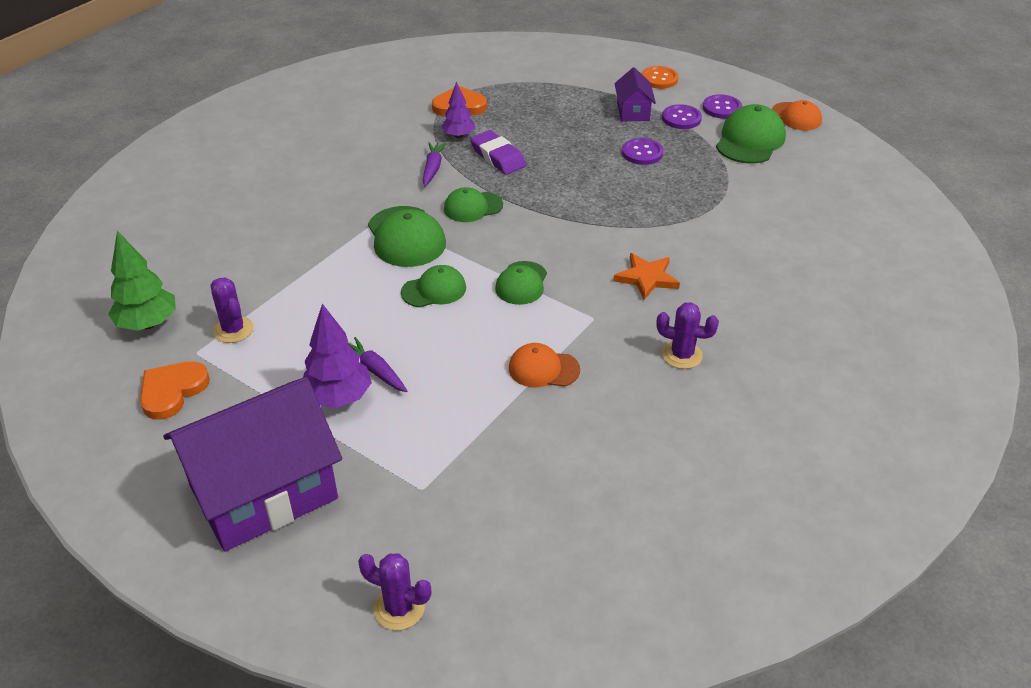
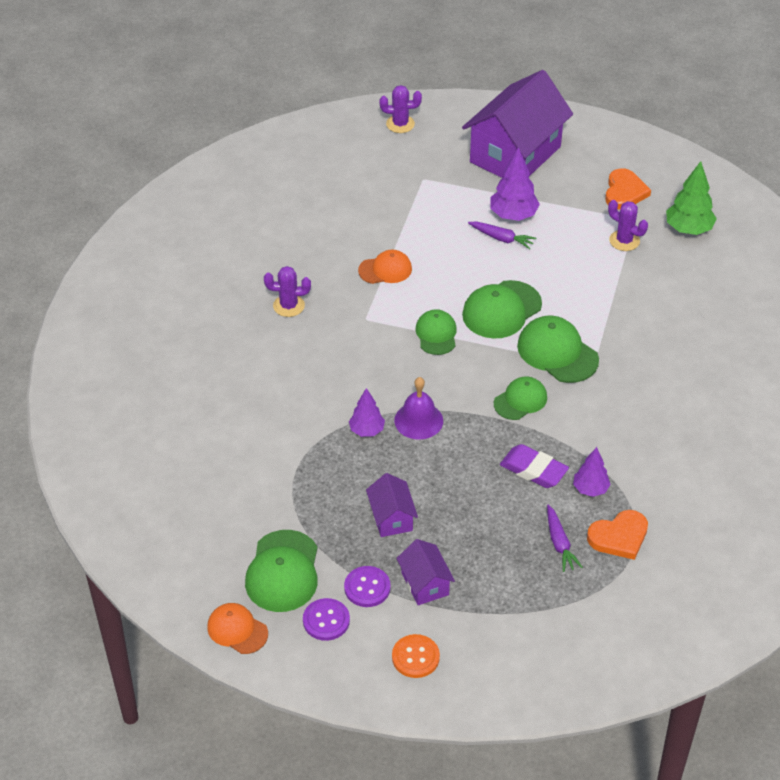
camera: 160 degrees right, 5 degrees up
(433, 168) = (586, 436): purple carrot -> purple carrot (559, 543)
(434, 290) = (501, 310): green cap -> green cap, size x1.56
(582, 213) = (418, 420): none -> purple bell
(638, 216) = (367, 430): none -> purple tree
(642, 153) = (391, 518): purple button -> purple house
(647, 278) = (336, 366): orange star -> none

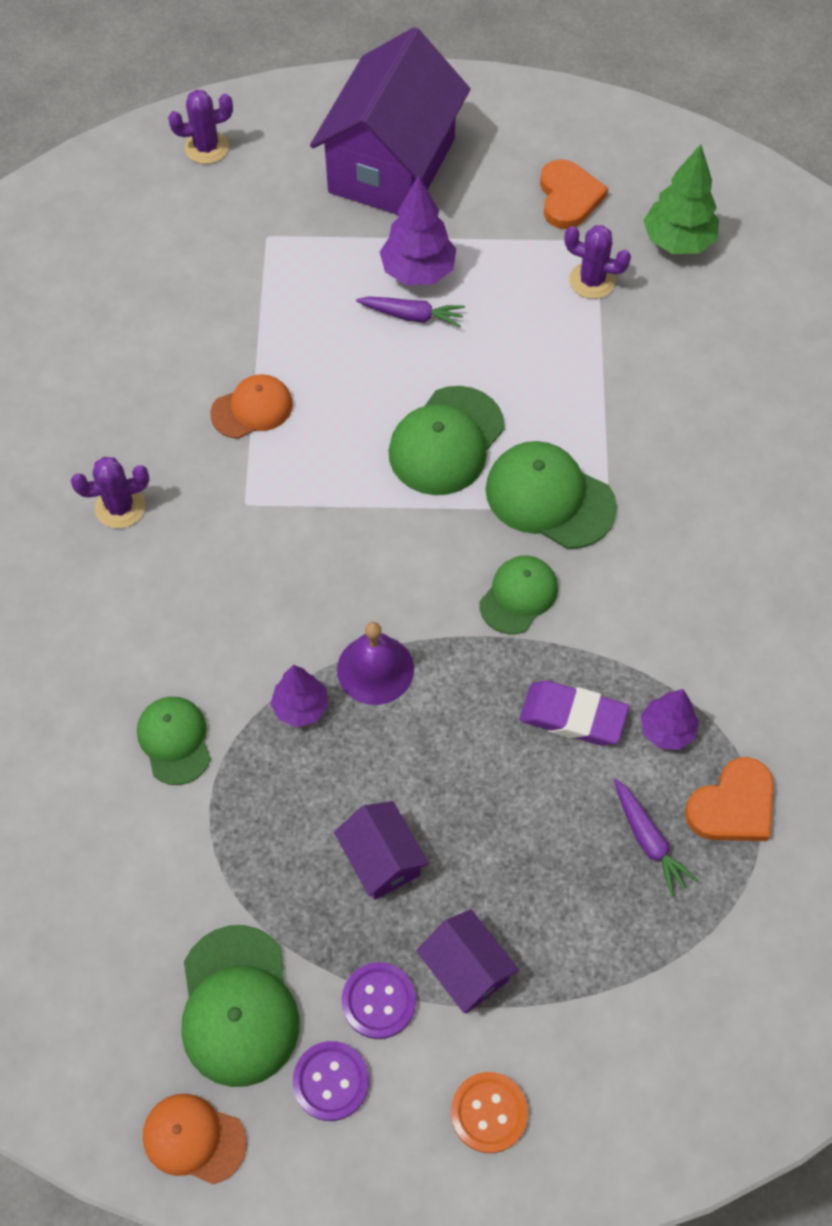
camera: 15 degrees left, 15 degrees up
(436, 334) = (360, 507): green cap -> green cap (174, 740)

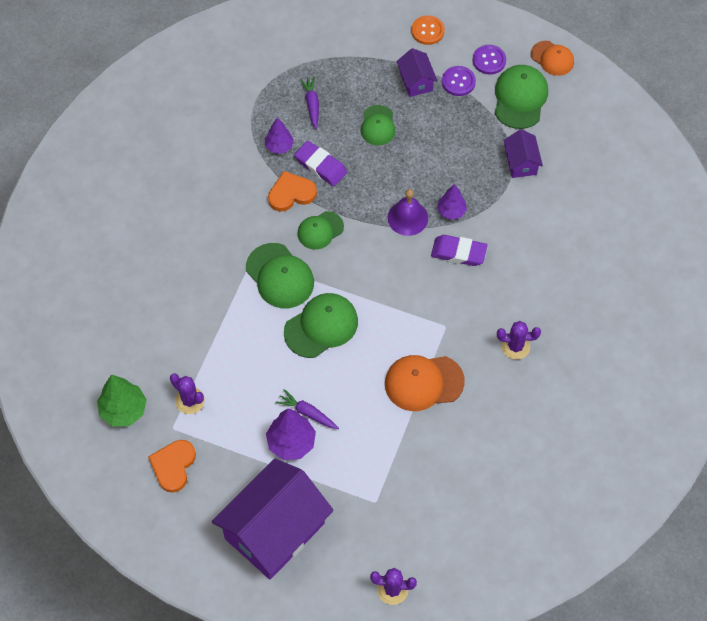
camera: 160 degrees left, 0 degrees up
(174, 740) = (518, 215): green cap -> green cap (378, 125)
(252, 409) = (423, 382): orange cap -> orange cap, size x1.56
(263, 634) = (458, 253): none -> purple eraser
(382, 859) = (436, 134): purple house -> purple house (521, 163)
(733, 805) = (266, 106): orange heart -> orange heart (291, 193)

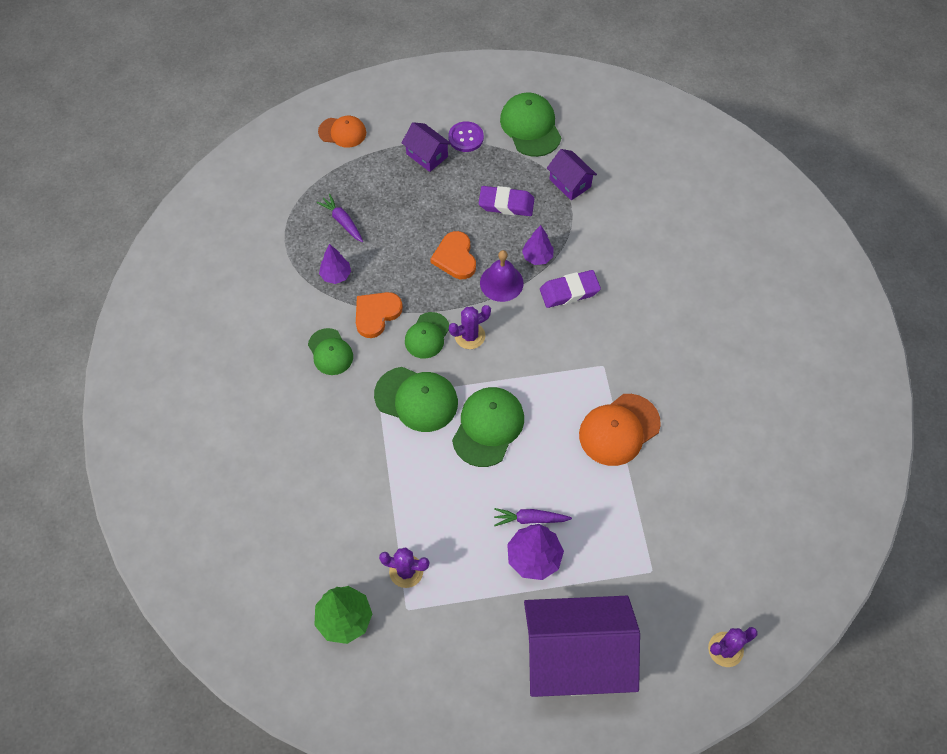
camera: 30 degrees left, 0 degrees up
(173, 466) = (432, 648): orange heart -> orange heart (455, 257)
(274, 531) = (575, 656): purple house -> purple house turned 75 degrees clockwise
(320, 166) = (388, 274): purple eraser -> purple eraser (506, 204)
(378, 125) = (418, 211): green cap -> green cap (330, 352)
(427, 31) = (408, 105): orange button -> none
(489, 60) = (480, 106): purple button -> none
(515, 346) = (678, 351): purple cactus -> purple cactus (470, 336)
(552, 58) = (535, 79): orange cap -> orange cap (342, 132)

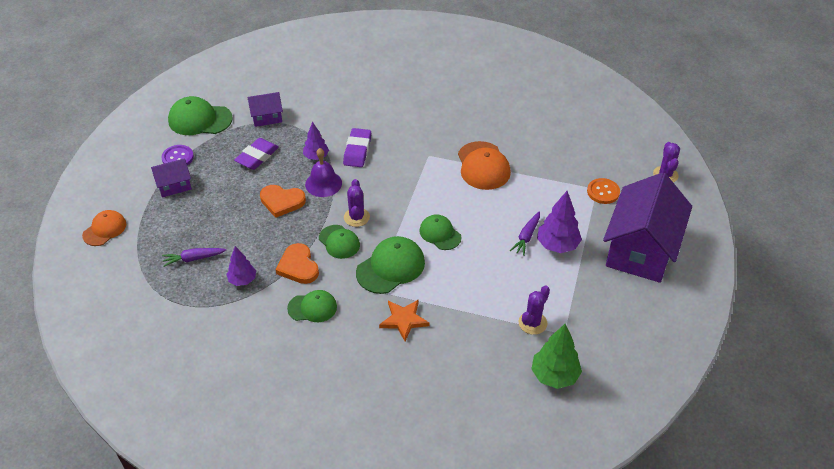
camera: 65 degrees left, 15 degrees down
(352, 442) = (404, 320): none -> orange star
(488, 427) = (440, 234): green cap -> green cap, size x0.64
(651, 581) = (603, 192): none -> orange button

